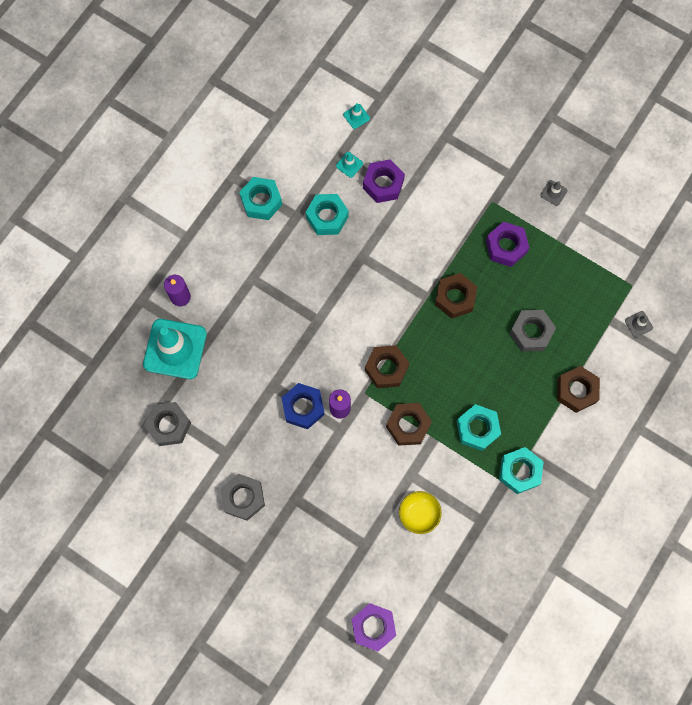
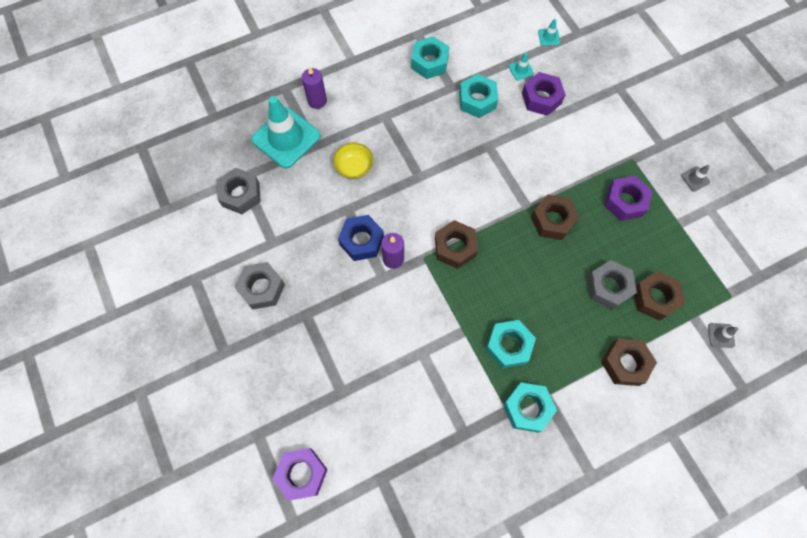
camera: 30 degrees right, 5 degrees down
(408, 425) = (445, 307): brown nut -> brown nut (654, 298)
(419, 514) = (408, 392): yellow bowl -> yellow bowl (354, 168)

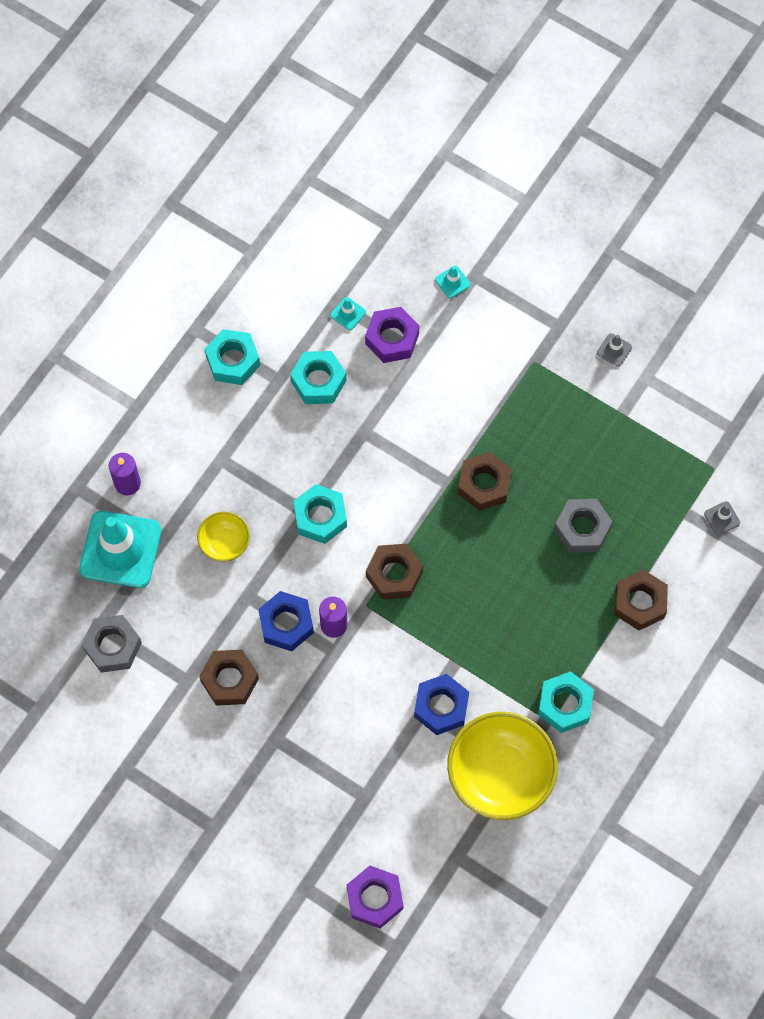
camera: 30 degrees left, 0 degrees up
(262, 288) = (209, 738): grey nut -> none
(434, 358) = (441, 707): none -> blue nut
(449, 433) = (500, 774): none -> yellow bowl
(508, 346) = (511, 651): turquoise nut -> turquoise nut (320, 517)
(549, 37) = (357, 251): turquoise traffic cone -> turquoise traffic cone (452, 282)
(624, 202) = (551, 419): purple nut -> none
(654, 298) = (636, 514): brown nut -> brown nut (229, 680)

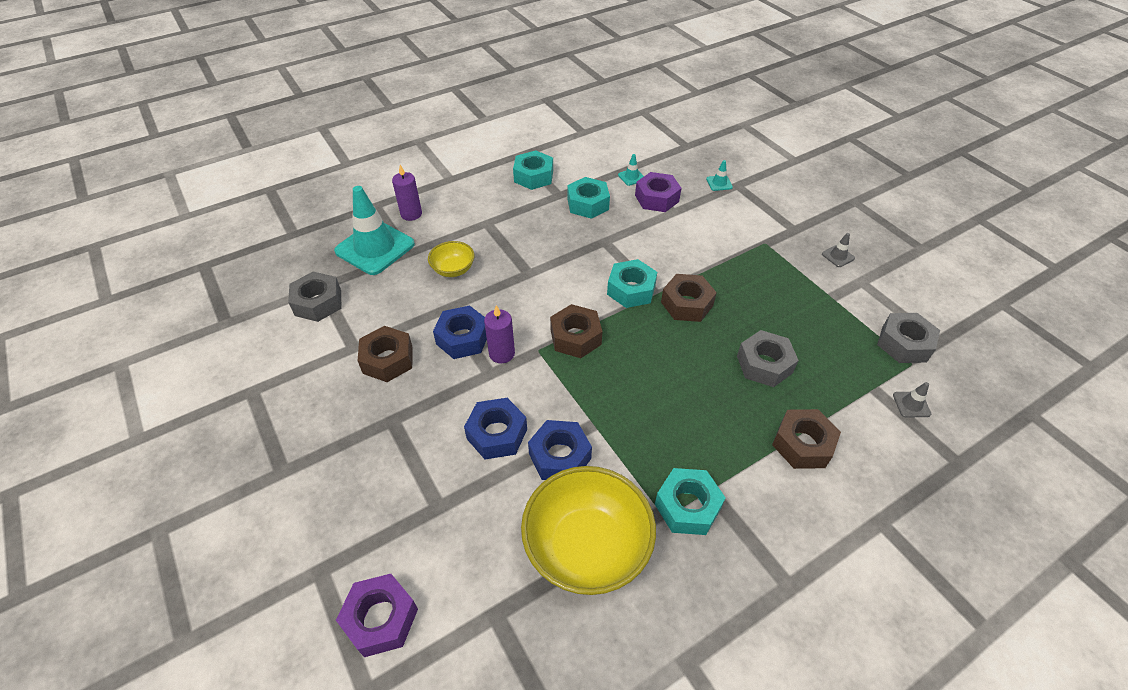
camera: 25 degrees right, 20 degrees down
(320, 517) = (538, 279): turquoise nut -> turquoise nut (631, 290)
(376, 710) = (497, 434): none -> blue nut
(702, 447) = (904, 344): none -> grey nut

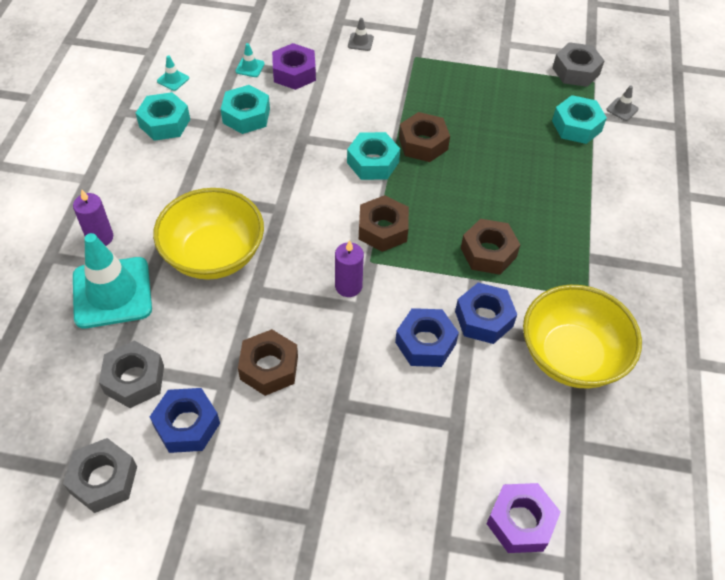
camera: 50 degrees left, 5 degrees up
(453, 269) = (214, 255): yellow bowl -> yellow bowl, size x2.00
(463, 338) = (303, 300): blue nut -> blue nut (187, 425)
(687, 506) = (590, 278): turquoise nut -> turquoise nut (576, 126)
(719, 183) = (324, 28): turquoise traffic cone -> turquoise traffic cone (173, 80)
(764, 364) = (520, 148): grey nut -> grey nut (104, 480)
(802, 444) = (600, 183): brown nut -> brown nut (488, 252)
(838, 256) = (471, 34): grey traffic cone -> grey traffic cone (360, 42)

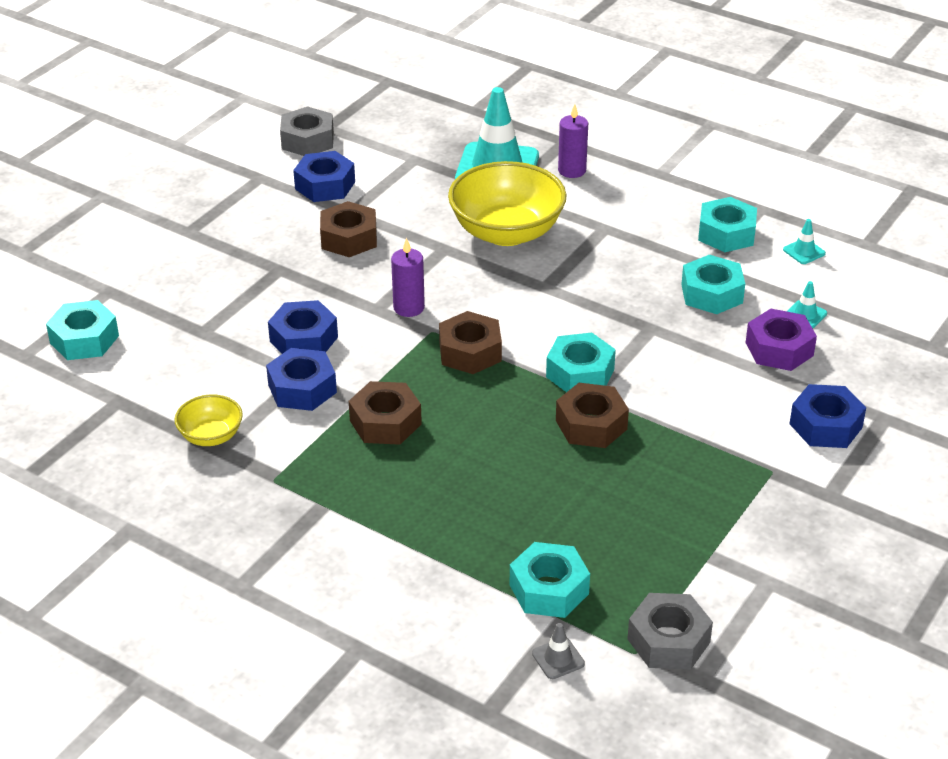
camera: 115 degrees right, 15 degrees down
(134, 379) = (391, 167): grey nut -> none
(360, 42) = (826, 426): grey traffic cone -> blue nut
(520, 522) = (84, 339): purple nut -> turquoise nut
(571, 356) = (211, 436): yellow bowl -> yellow bowl, size x0.50

